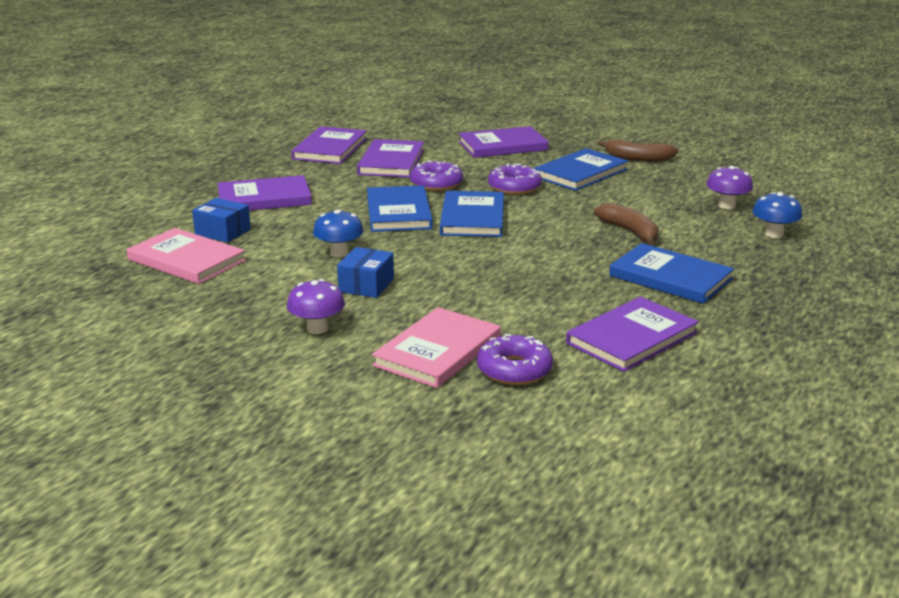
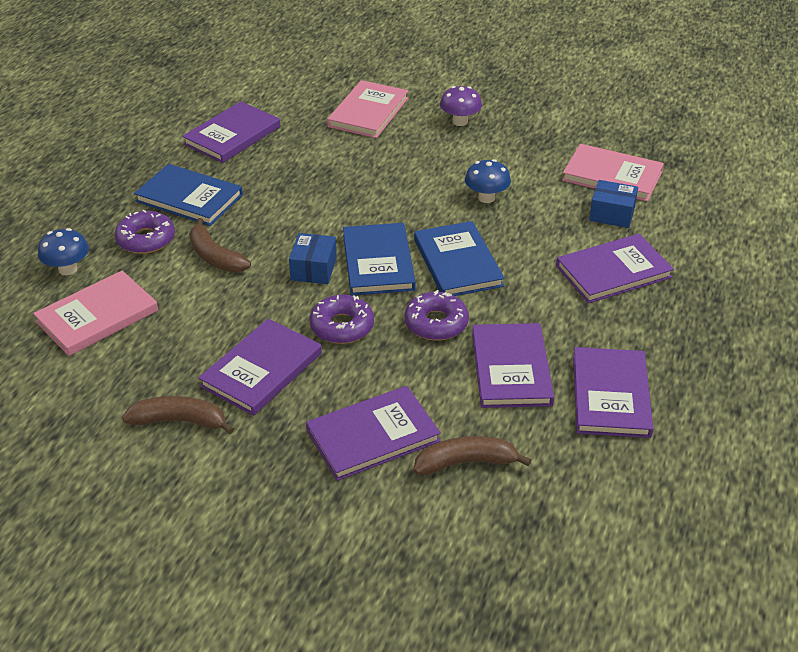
camera: 170 degrees right, 15 degrees up
(366, 285) = (444, 164): blue box -> blue box (313, 269)
(445, 135) = (466, 462): none -> brown banana
(514, 370) = (314, 104): purple donut -> purple donut (146, 239)
(580, 173) = (261, 369): blue book -> purple book
(727, 206) = (97, 316): purple mushroom -> pink book

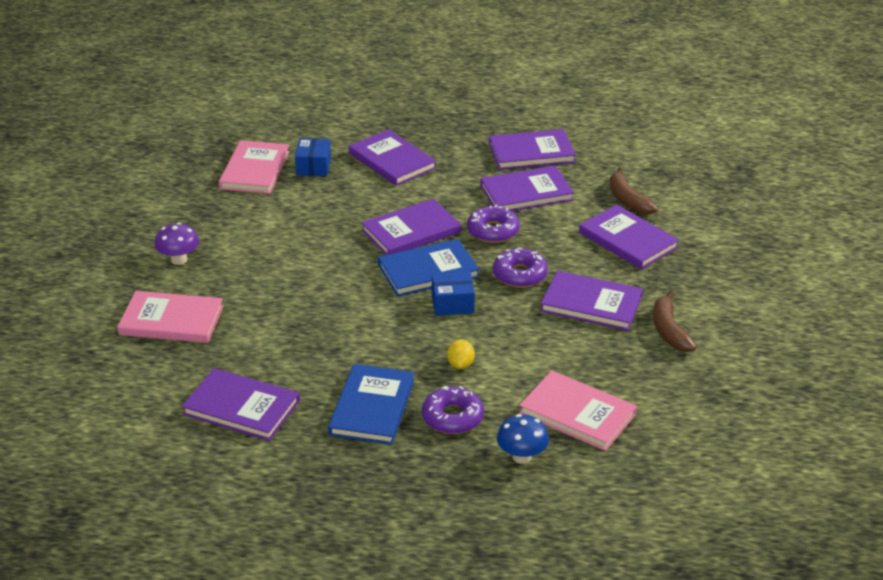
camera: 105 degrees left, 5 degrees down
(215, 257) = (460, 365): brown banana -> yellow lemon
(458, 263) = (411, 231): blue book -> purple book
(486, 198) = (310, 228): blue mushroom -> none

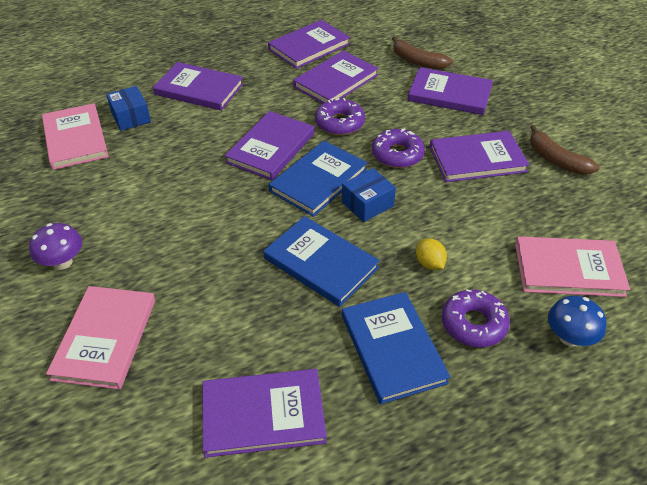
camera: 30 degrees left, 10 degrees up
(171, 320) = (105, 338): pink book -> pink book turned 60 degrees counterclockwise
(372, 331) = (321, 263): none -> blue book

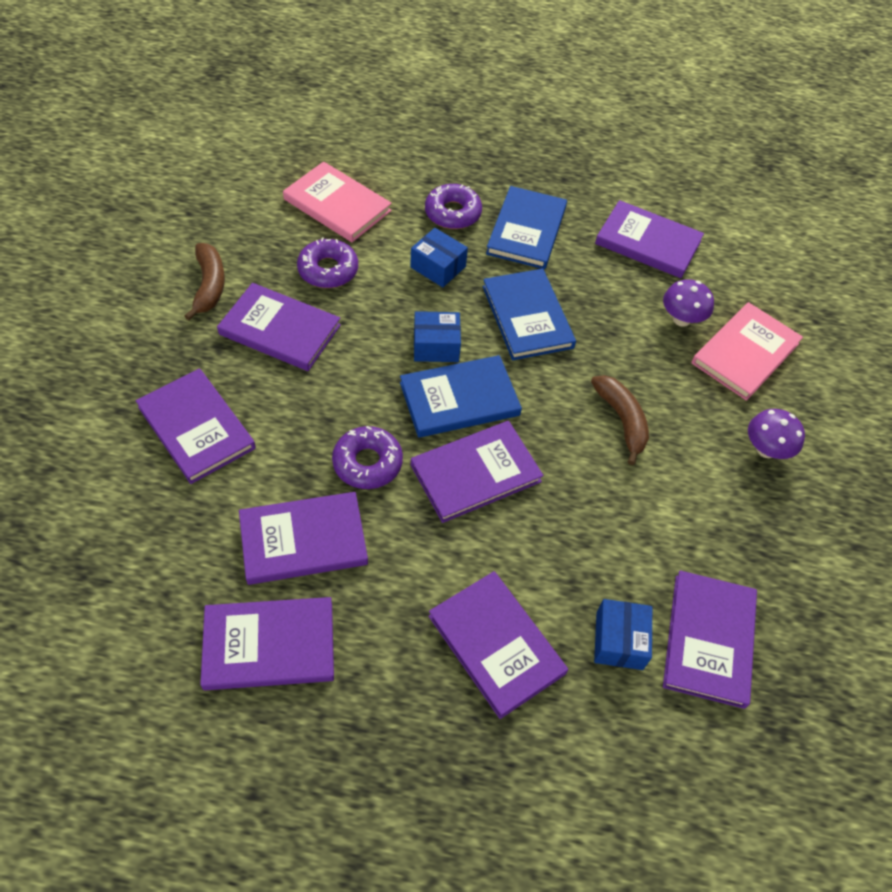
camera: 150 degrees left, 10 degrees up
(75, 139) = (708, 639): pink book -> purple book
(182, 340) = (681, 319): none -> purple mushroom
(397, 154) = (350, 382): purple donut -> purple donut (328, 270)
(417, 61) = (162, 509): brown banana -> brown banana (621, 420)
(429, 263) = (438, 267): yellow lemon -> blue box
(569, 337) = (397, 172): blue mushroom -> none

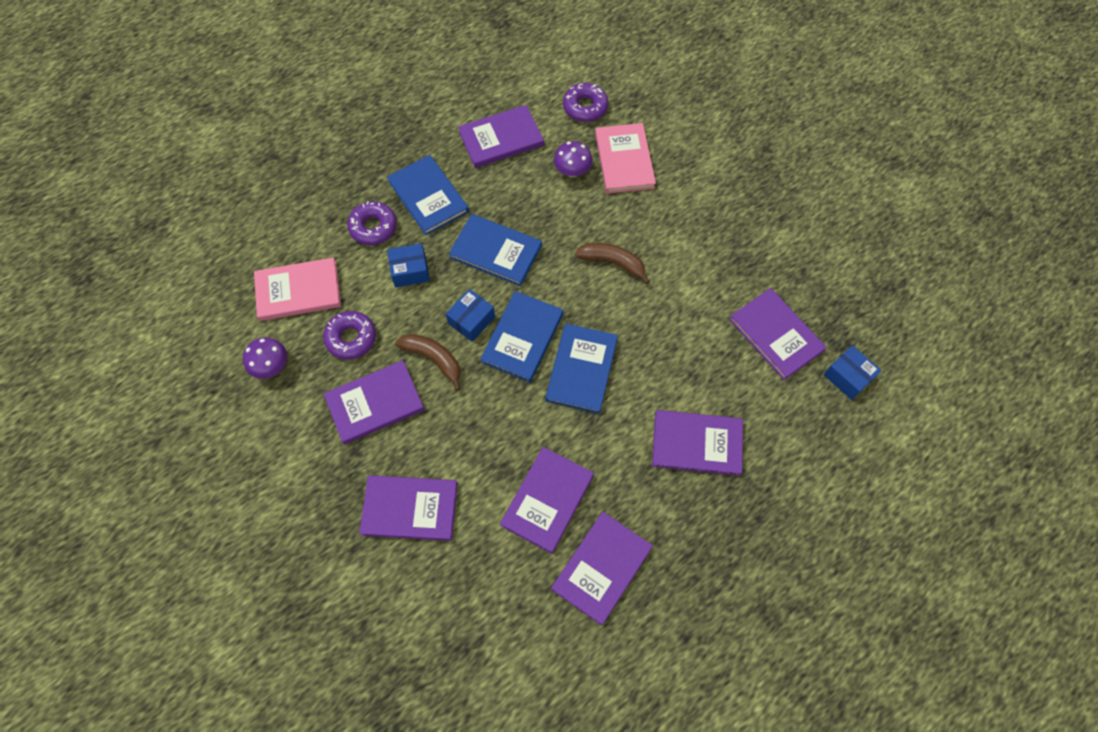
camera: 45 degrees left, 10 degrees up
(209, 285) = (295, 422): brown banana -> brown banana (433, 359)
(367, 463) = (523, 424): purple donut -> purple donut (585, 107)
(475, 473) = (581, 369): purple book -> blue book
(619, 640) = (742, 379): blue box -> blue box (847, 377)
(766, 449) = (692, 207): purple mushroom -> purple mushroom (271, 366)

